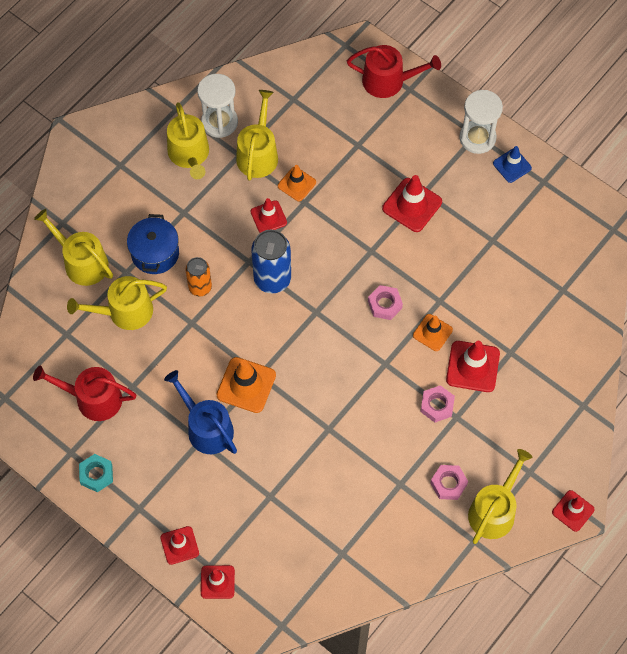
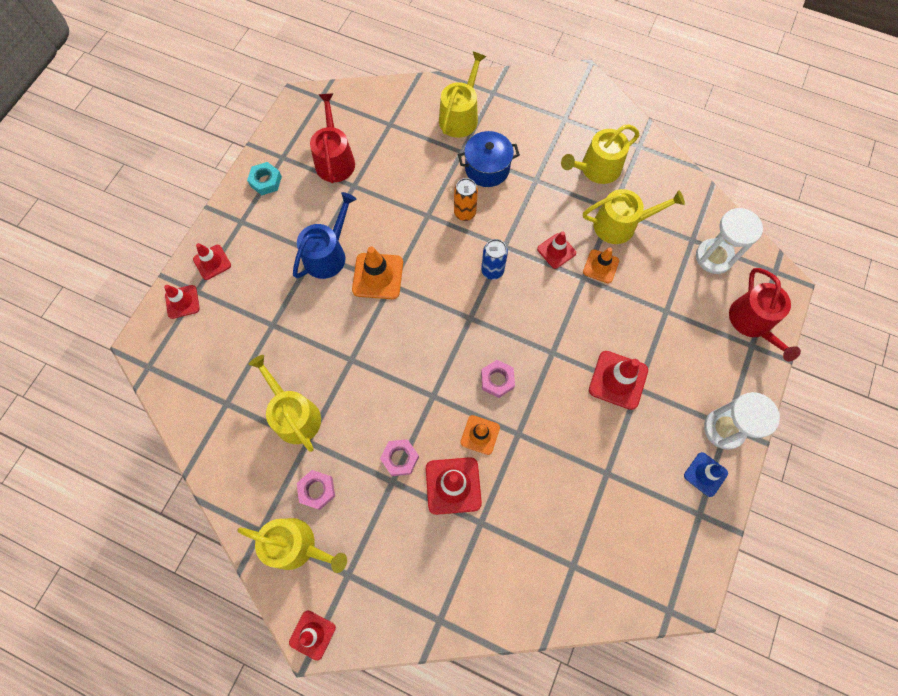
camera: 75 degrees right, 5 degrees up
(124, 312) = (423, 160): yellow watering can -> yellow watering can (294, 415)
(219, 122) = (640, 184): white hourglass -> white hourglass (714, 257)
(272, 279) = (492, 271): blue can -> blue can, size x0.62

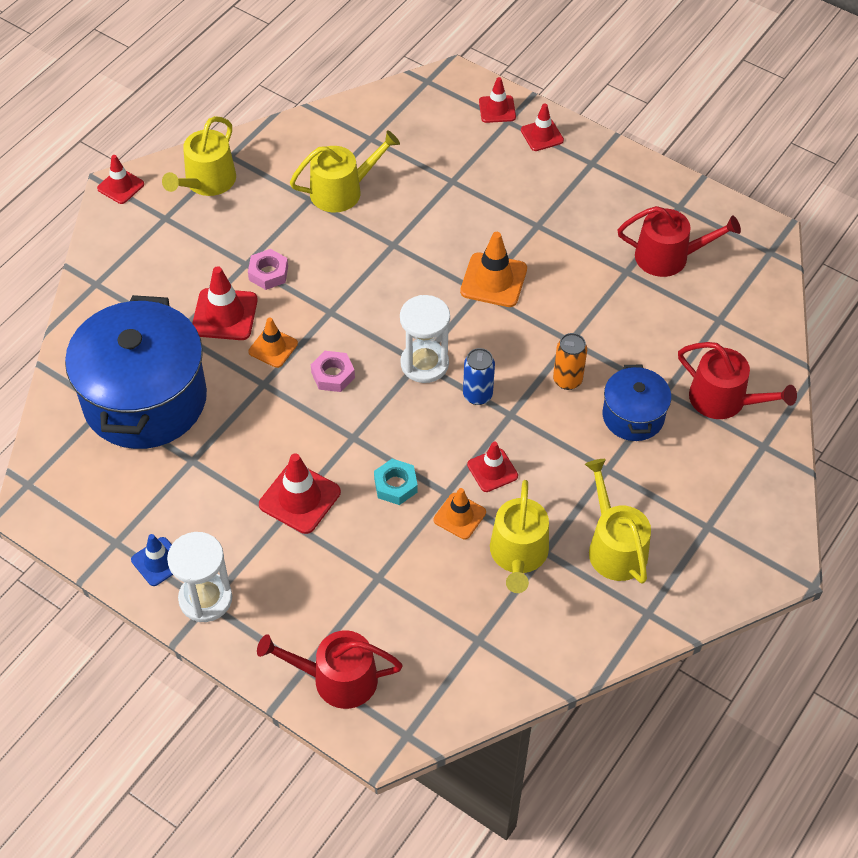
camera: 100 degrees right, 15 degrees down
(266, 181) = (645, 188): turquoise nut -> turquoise nut (395, 485)
(317, 490) = (256, 202): pink nut -> none
(328, 254) = (533, 237): blue watering can -> none
(460, 116) = (724, 400): yellow watering can -> red watering can
(558, 531) = (145, 399): none -> blue pot
(714, 257) = (445, 660): white hourglass -> white hourglass (424, 364)

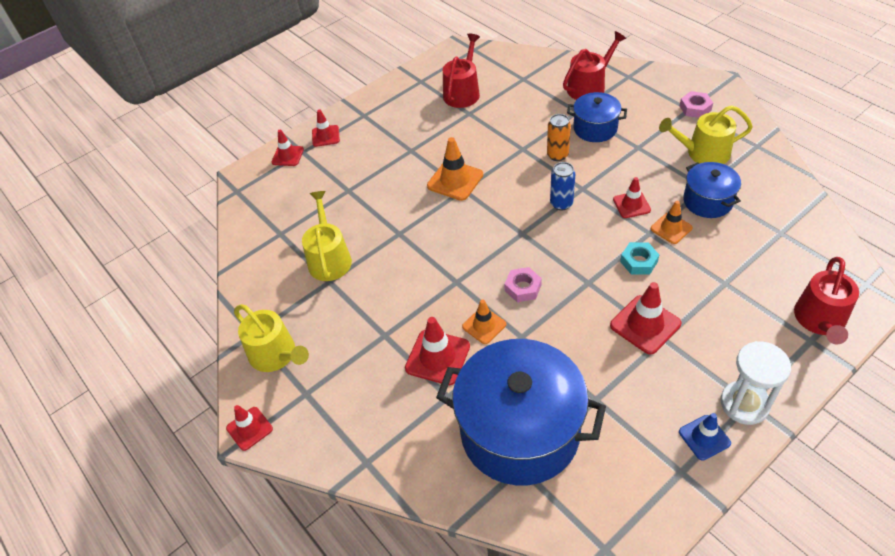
camera: 70 degrees left, 5 degrees down
(268, 273) = (401, 320): pink nut -> pink nut (695, 108)
(424, 364) = (524, 230): white hourglass -> none
(518, 555) = (707, 201): yellow watering can -> blue pot

